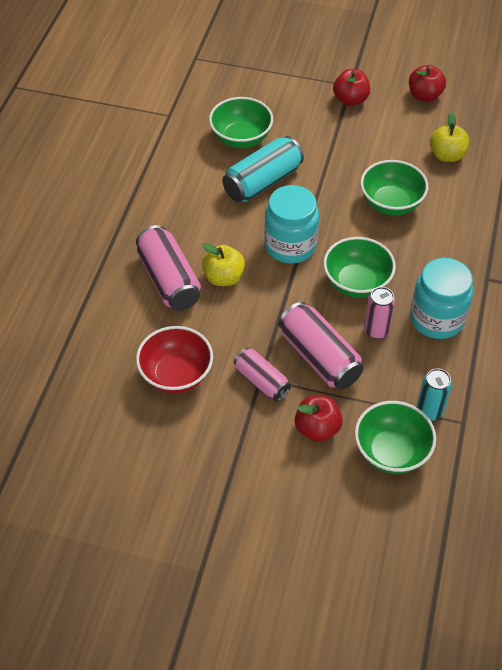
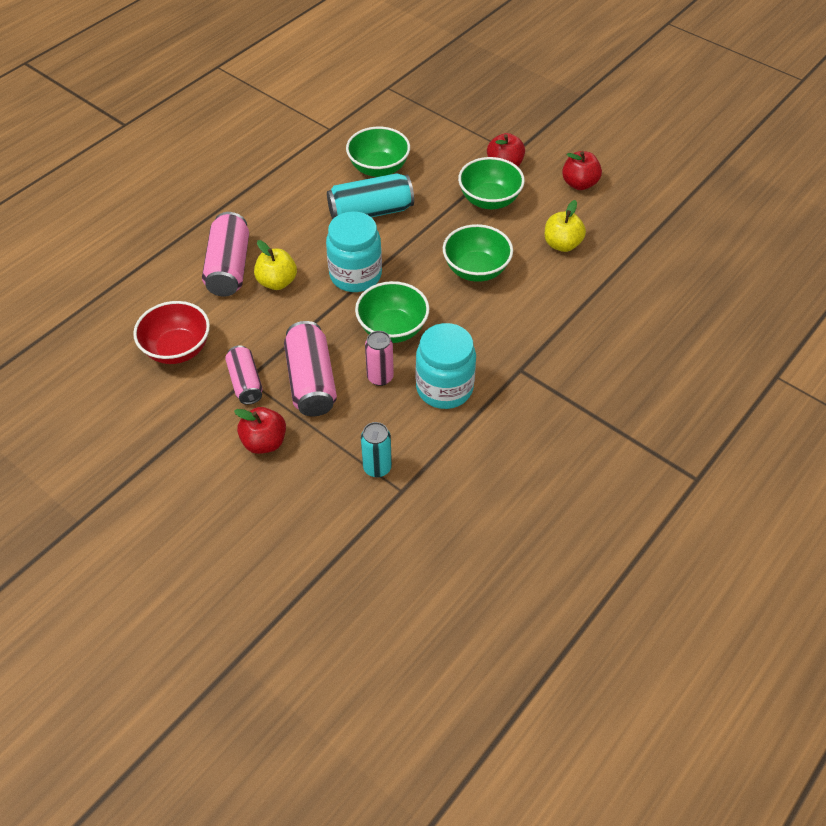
camera: 25 degrees right, 0 degrees up
(391, 452) = (316, 489): green bowl -> green bowl (489, 200)

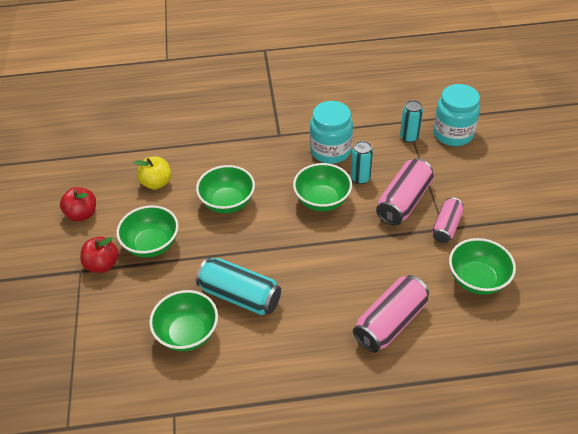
camera: 135 degrees left, 5 degrees down
(178, 349) = (477, 279): red bowl -> green bowl
(264, 442) = (462, 186): red apple -> none
(277, 282) = (365, 284): yellow apple -> none
(355, 275) = (306, 252): turquoise jar -> turquoise jar (453, 134)
(380, 377) = (360, 178): pink can -> turquoise can

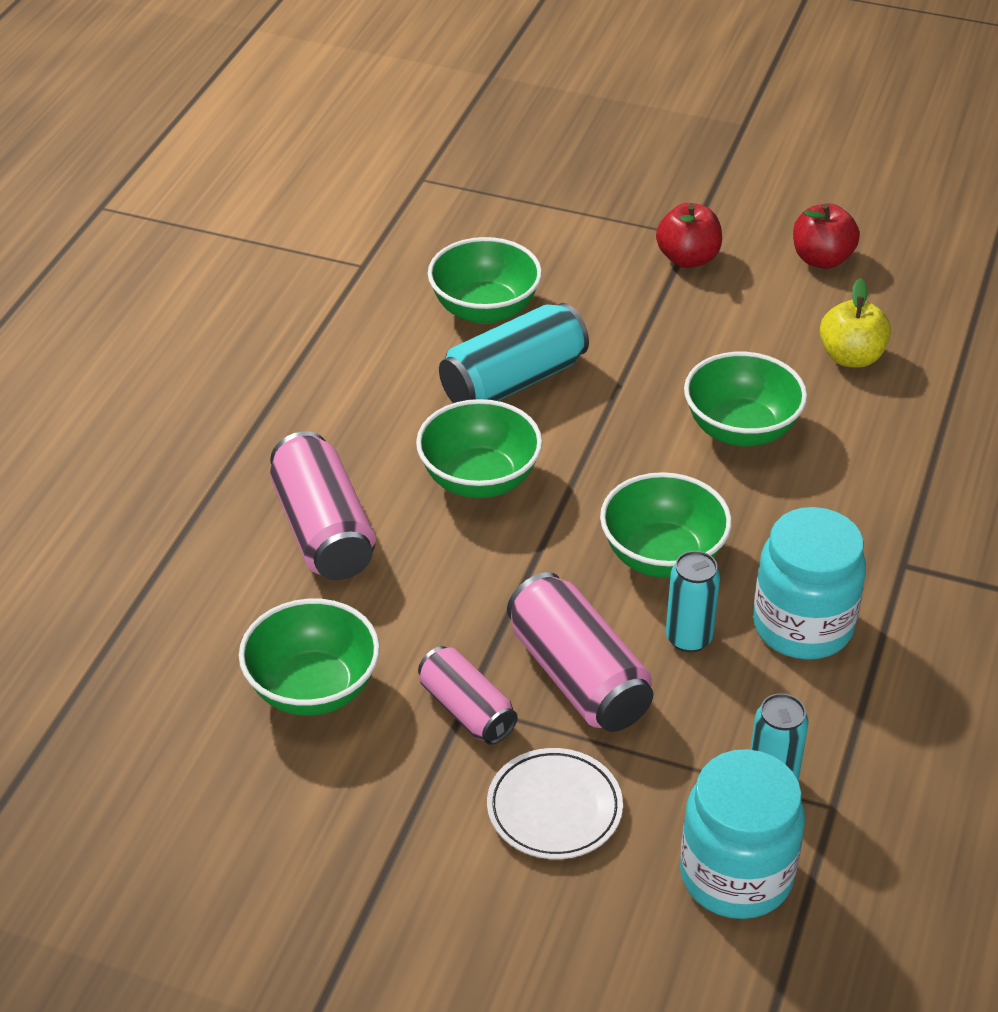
camera: 115 degrees right, 5 degrees down
(152, 244) = (696, 317): green bowl -> green bowl (479, 479)
(467, 185) = (554, 808): none -> white plate

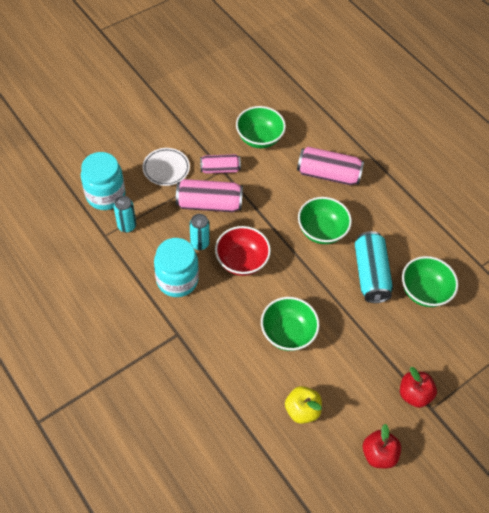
camera: 120 degrees right, 15 degrees up
(662, 556) = (241, 261): green bowl -> red bowl

